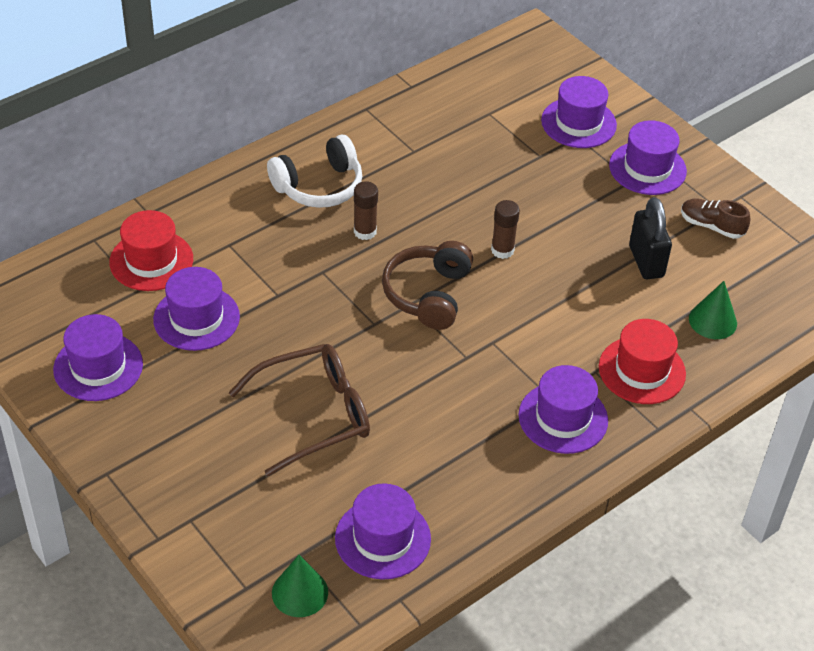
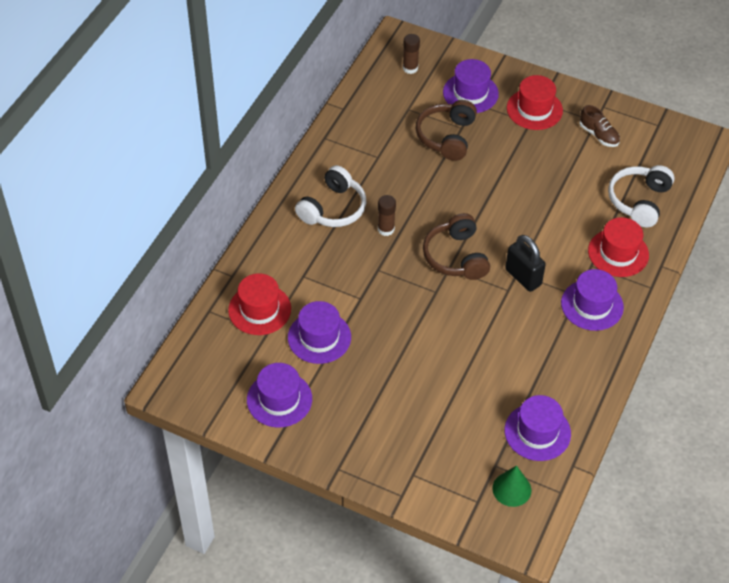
camera: 25 degrees left, 5 degrees up
(313, 415) = (440, 371): brown glasses -> none
(502, 250) = (482, 206): brown glue stick -> brown glue stick (410, 68)
(514, 159) = (446, 137): none -> brown headphones
(646, 261) = (574, 177): black padlock -> black padlock (523, 277)
(647, 168) = (534, 109): purple hat -> red hat
(711, 226) = (598, 135): brown shoe -> brown shoe turned 135 degrees counterclockwise
(712, 321) = (639, 201): green cone -> white headphones

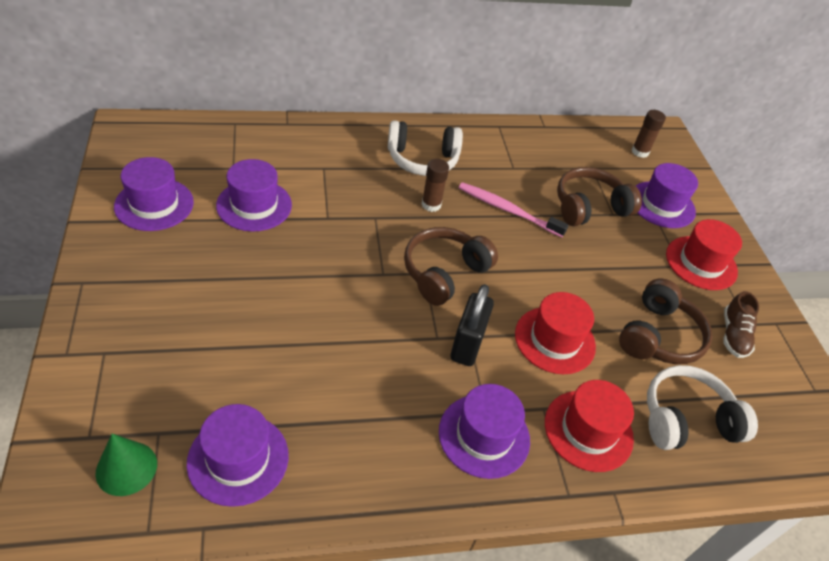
camera: 50 degrees right, 5 degrees down
(259, 309) = (260, 153): red hat -> red hat (554, 340)
(419, 187) = (507, 210): none -> pink toothbrush
(576, 174) = (659, 336): none -> brown headphones

